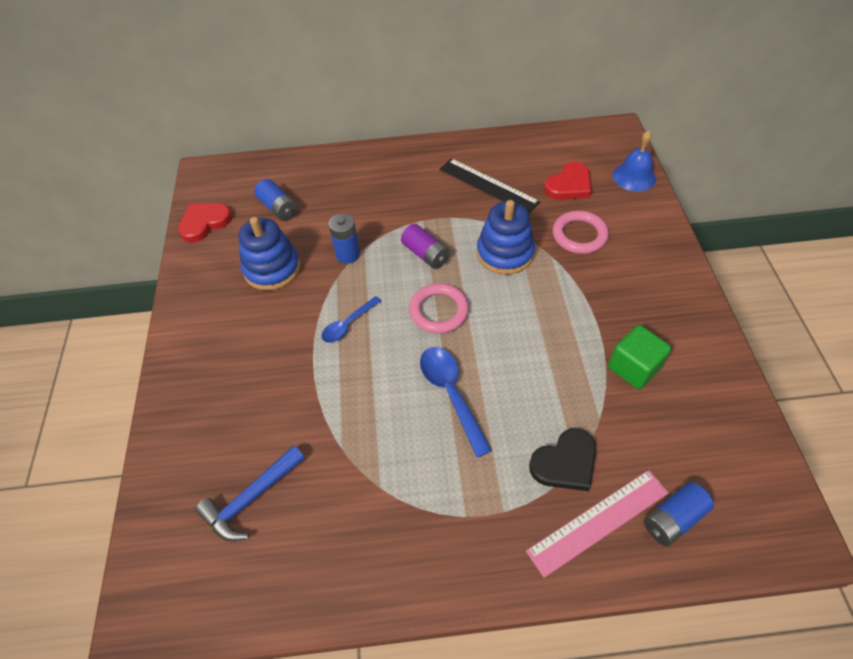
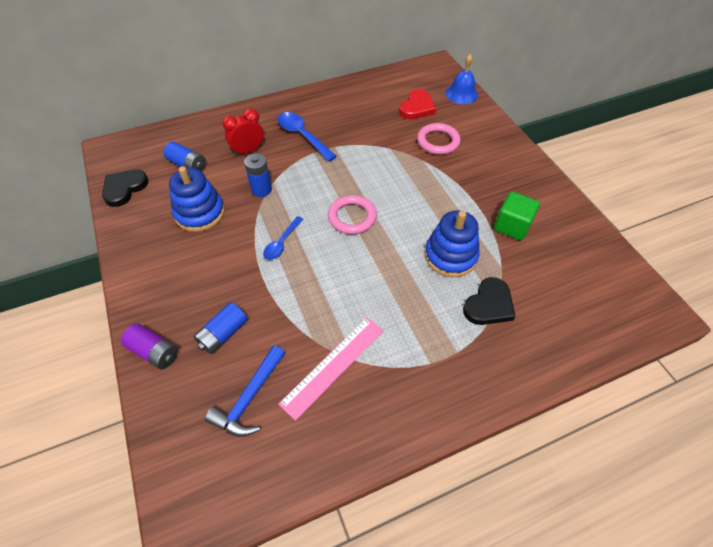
camera: 20 degrees left, 0 degrees up
(204, 223) = (124, 188): red heart -> black heart
(349, 203) = (248, 151): none -> red clock
(426, 254) = (325, 177): purple battery -> purple battery (154, 352)
(451, 394) = (384, 276): blue spoon -> blue spoon (302, 136)
(488, 185) = (356, 118): black ruler -> none
(505, 253) = (387, 165): blue stacking toy -> blue stacking toy (450, 256)
(598, 521) = (528, 340): pink ruler -> pink ruler (333, 365)
(673, 519) = (578, 324): blue battery -> blue battery (223, 334)

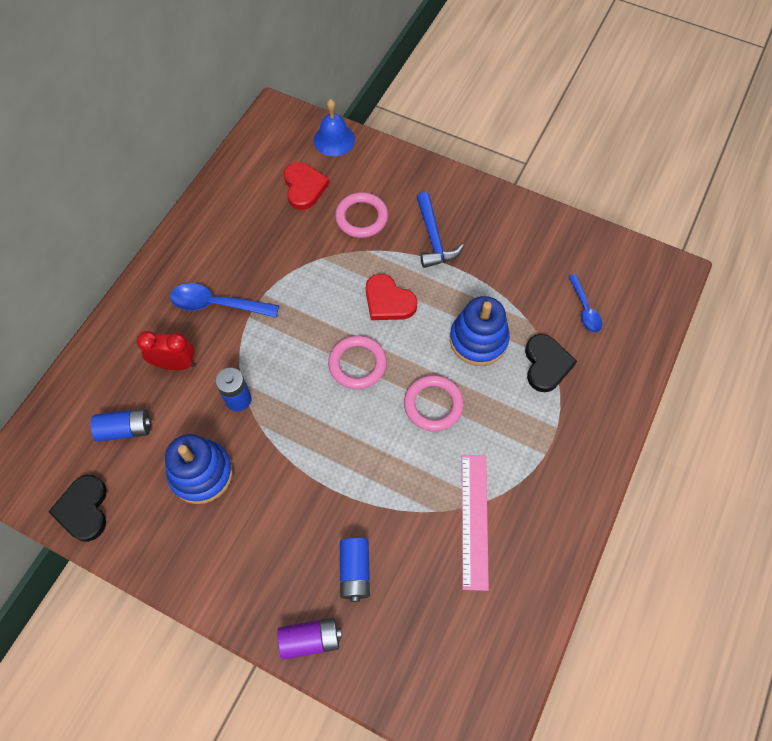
camera: 40 degrees left, 10 degrees up
(248, 151) = (175, 364): red clock -> red clock turned 75 degrees clockwise
(249, 398) = (434, 605): blue hammer -> blue hammer (433, 238)
(282, 243) = (318, 442): blue spoon -> blue spoon (585, 309)
(378, 273) = (433, 405): none -> pink ring
(409, 195) = (388, 301): none -> red heart
(512, 226) = (503, 270): green cube -> none

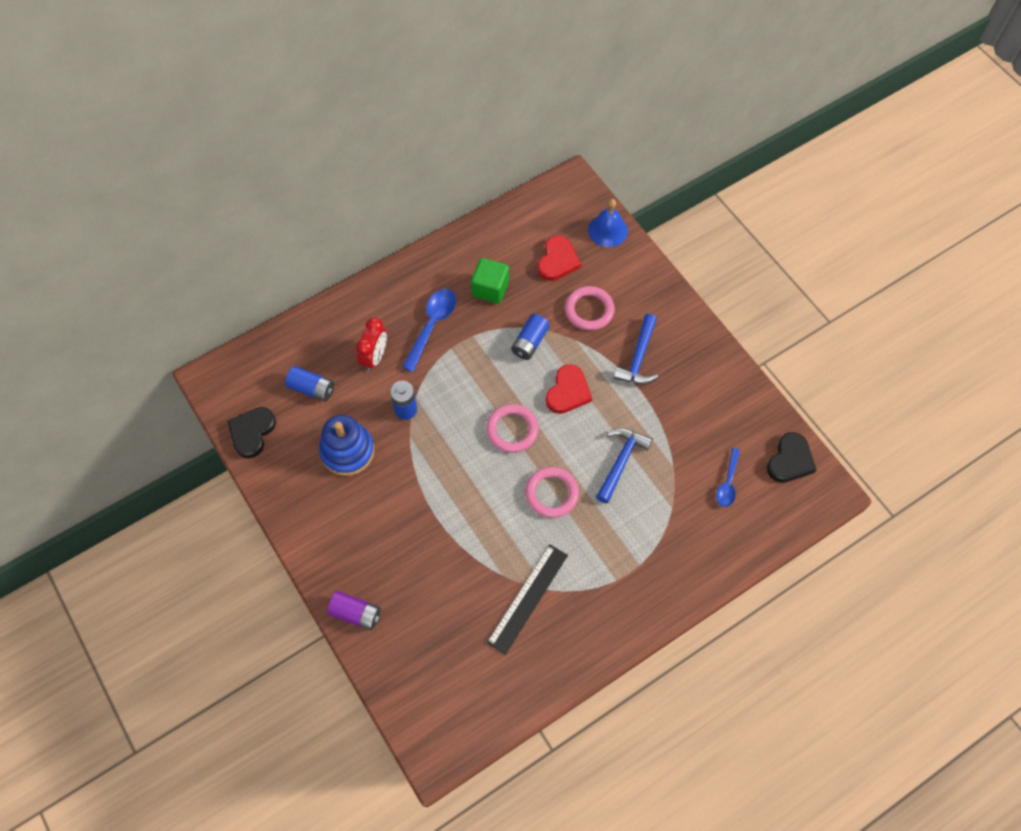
camera: 30 degrees right, 0 degrees up
(175, 364) = (375, 357): red clock -> red clock turned 75 degrees clockwise
(217, 304) = (432, 325): blue spoon -> blue spoon turned 75 degrees clockwise
(254, 242) = (490, 289): none -> green cube
(355, 571) = (416, 584): blue battery -> blue battery (530, 342)
(388, 301) = (568, 392): red heart -> red heart turned 135 degrees counterclockwise
(474, 520) = (527, 598): pink ruler -> black ruler
(478, 340) = (621, 461): blue stacking toy -> blue hammer
(546, 364) = (664, 510): black heart -> black heart (790, 460)

